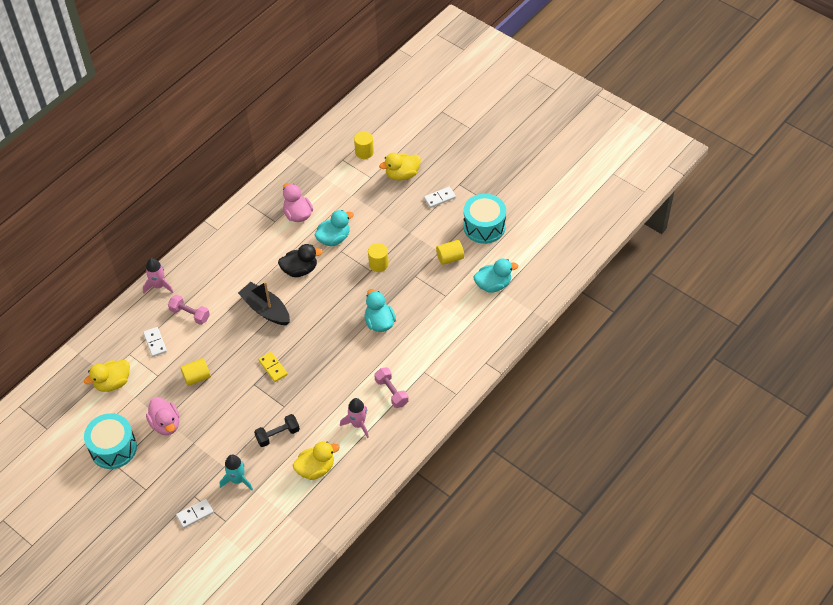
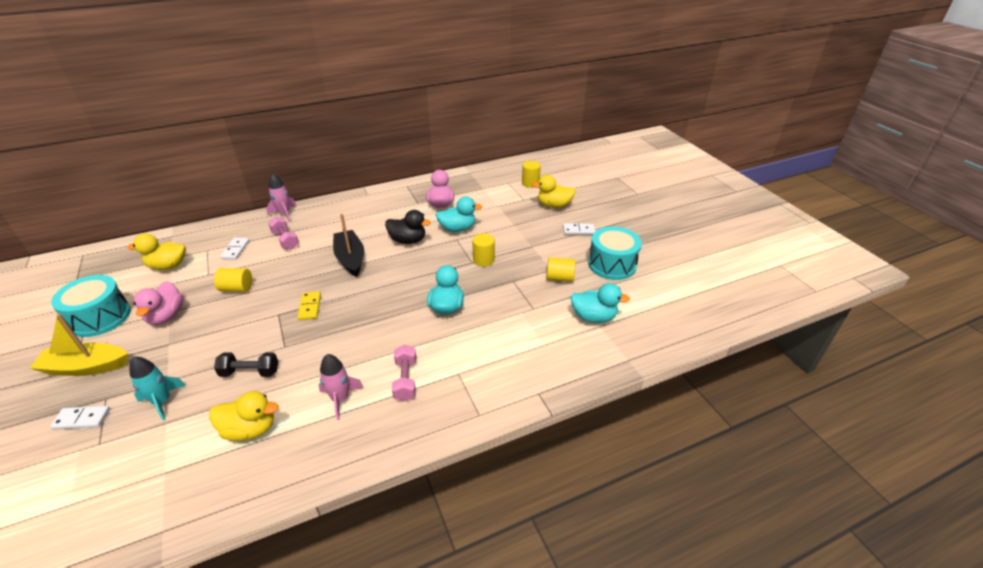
camera: 25 degrees right, 15 degrees down
(152, 485) = (86, 367): none -> yellow boat

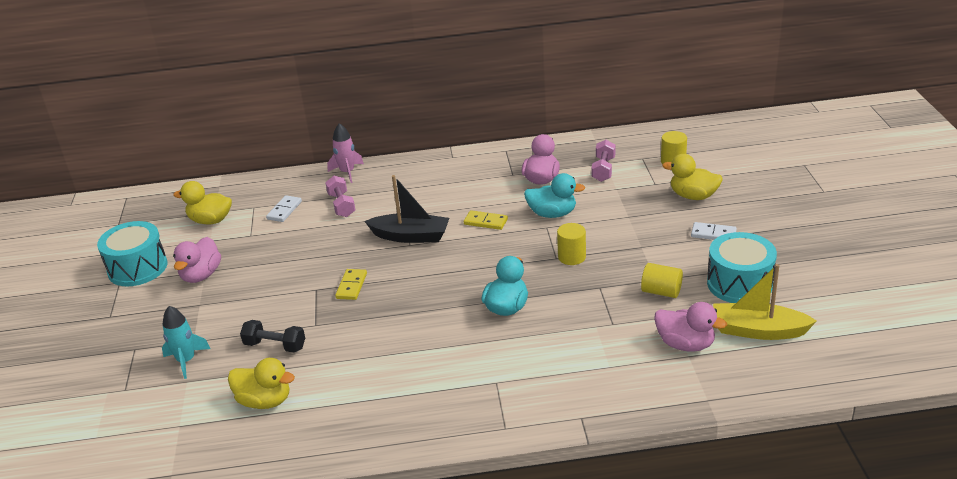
camera: 20 degrees right, 5 degrees down
(82, 419) = (112, 364): white domino -> none
(86, 367) = (120, 316): yellow boat -> yellow boat (757, 330)
(237, 288) = (278, 255): yellow cylinder -> none
(340, 399) = (361, 387): pink rocket -> none
(350, 259) = (411, 236): black boat -> black boat turned 105 degrees clockwise
(405, 380) = (435, 379): pink dumbbell -> pink dumbbell (603, 169)
(408, 240) = (485, 222): black duck -> yellow domino
(593, 317) = (685, 344): turquoise duck -> pink duck

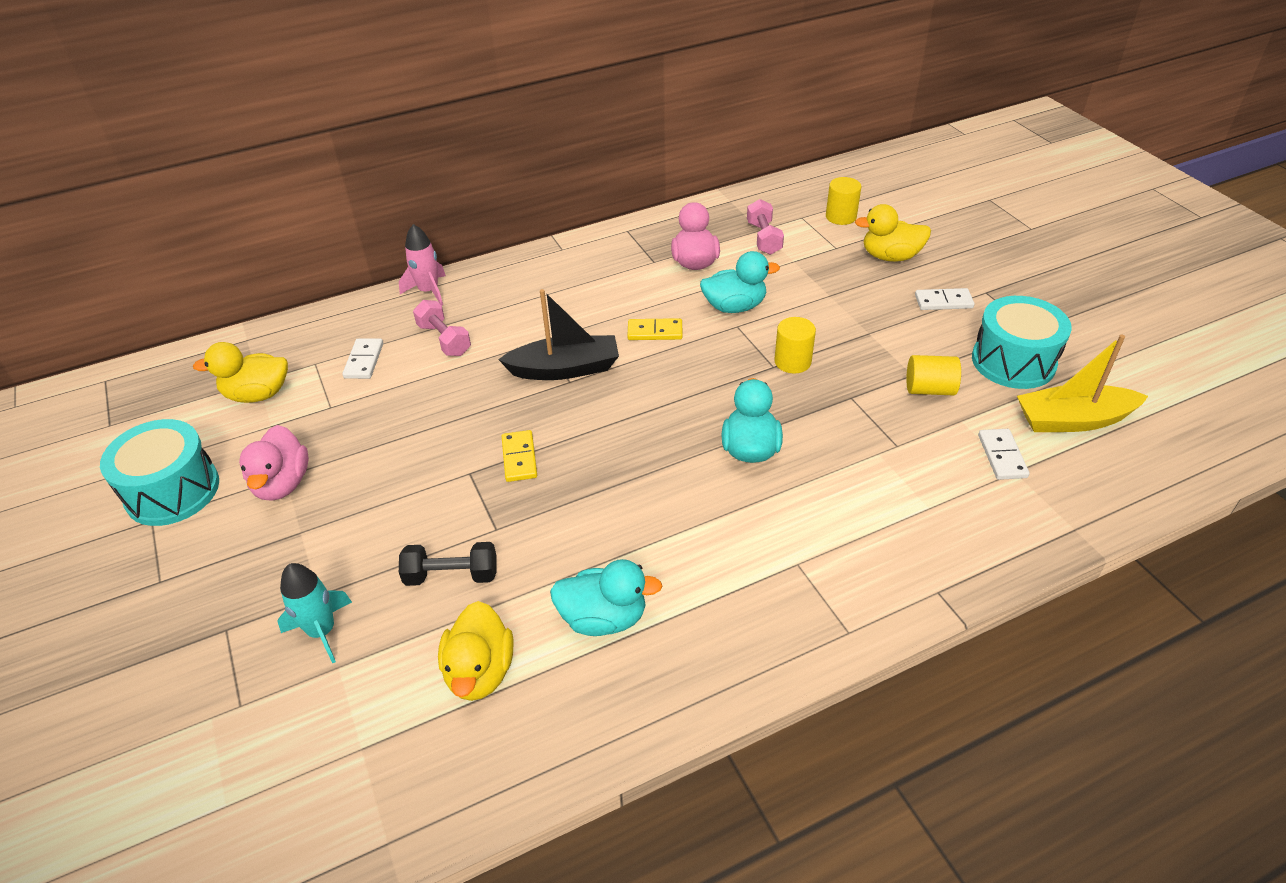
camera: 20 degrees left, 10 degrees up
(265, 401) = (480, 671): yellow duck -> yellow duck turned 90 degrees clockwise
(353, 388) = (603, 618): none -> turquoise duck
(685, 344) = (1002, 456): pink duck -> white domino

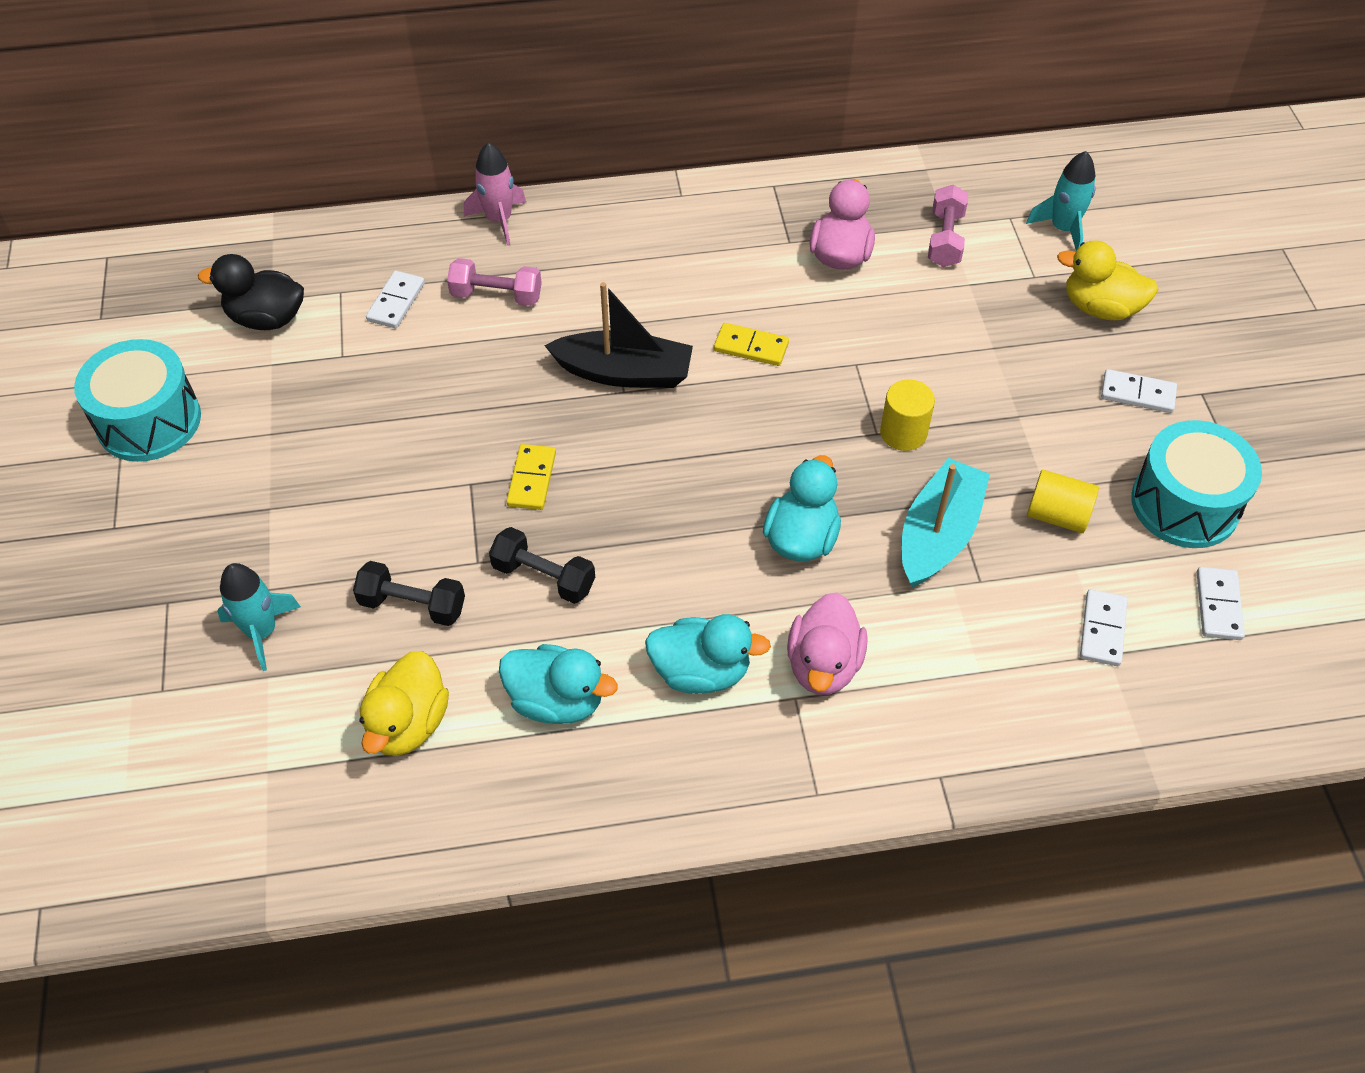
camera: 15 degrees right, 10 degrees up
(258, 394) = (266, 318): yellow duck -> black duck
(282, 484) = (265, 443): pink duck -> pink duck (823, 665)
(444, 339) = (496, 295): pink dumbbell -> pink dumbbell turned 60 degrees counterclockwise
(556, 526) = (544, 577): none -> black dumbbell
(734, 307) = (864, 335): turquoise duck -> turquoise duck (701, 672)
(841, 217) = (1062, 229): yellow cylinder -> turquoise rocket
(851, 422) = (938, 535): none -> turquoise boat
(1073, 420) = (1218, 605): yellow boat -> white domino

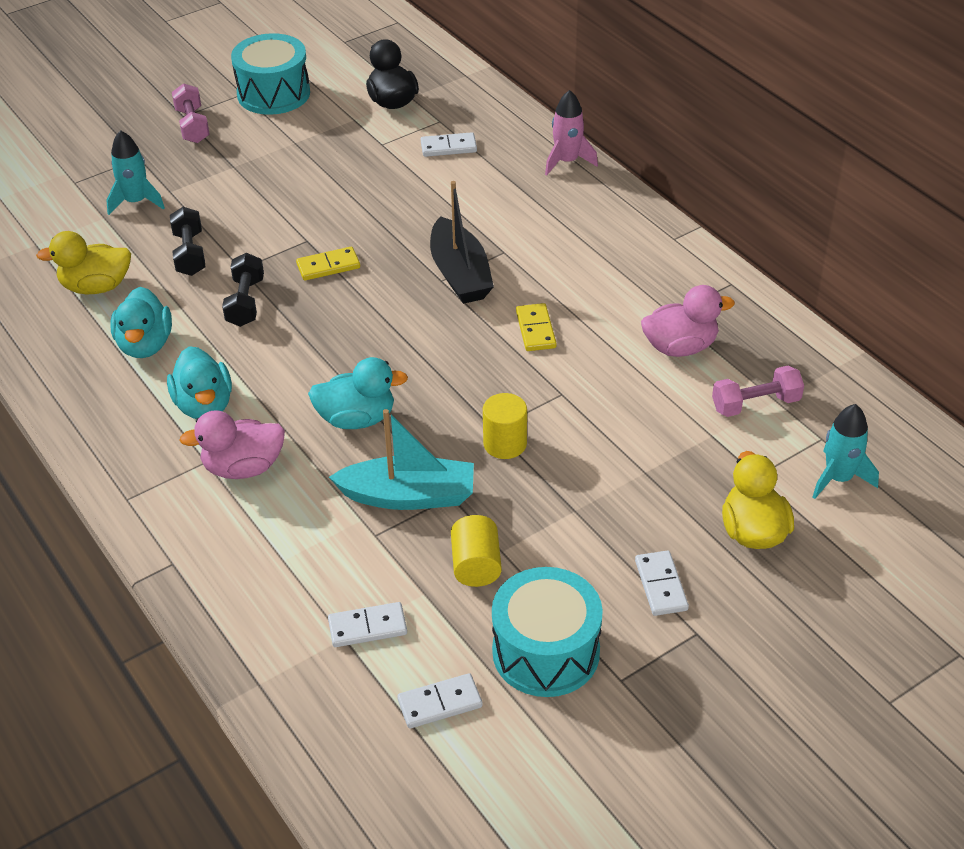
camera: 65 degrees right, 10 degrees down
(496, 295) = (490, 188): pink dumbbell -> pink dumbbell (192, 126)

